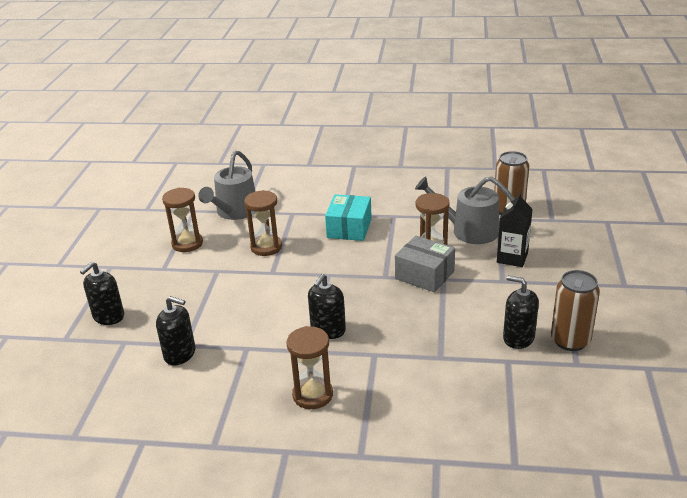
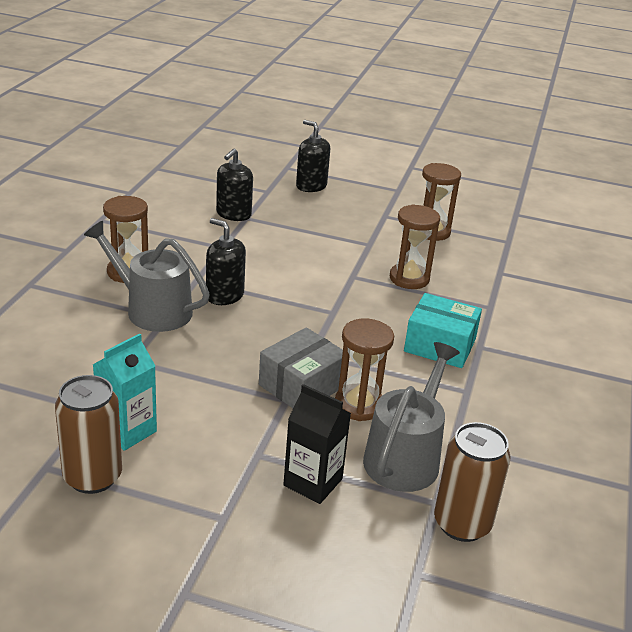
camera: 95 degrees right, 0 degrees up
(234, 211) = (501, 267): grey watering can -> grey watering can (152, 310)
(518, 338) = (127, 431): black soap dispenser -> turquoise carton

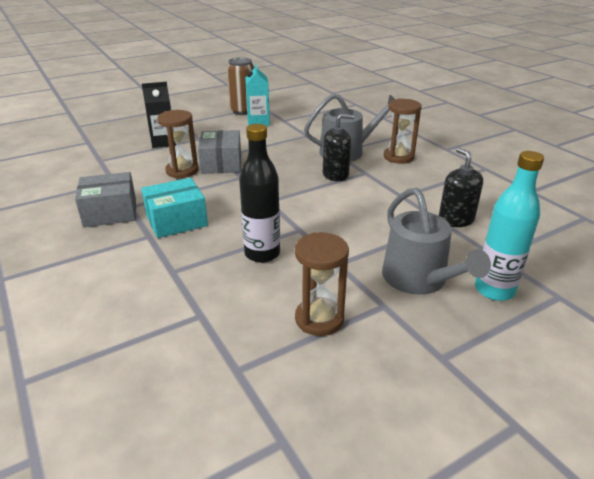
camera: 135 degrees right, 0 degrees up
(311, 186) = (494, 290): black soap dispenser -> turquoise bottle
(405, 457) = (132, 165): grey watering can -> grey watering can (418, 279)
(409, 278) = (262, 254): brown hourglass -> black bottle
(462, 524) = (81, 159): brown can -> none
(493, 395) = (110, 212): none -> grey box

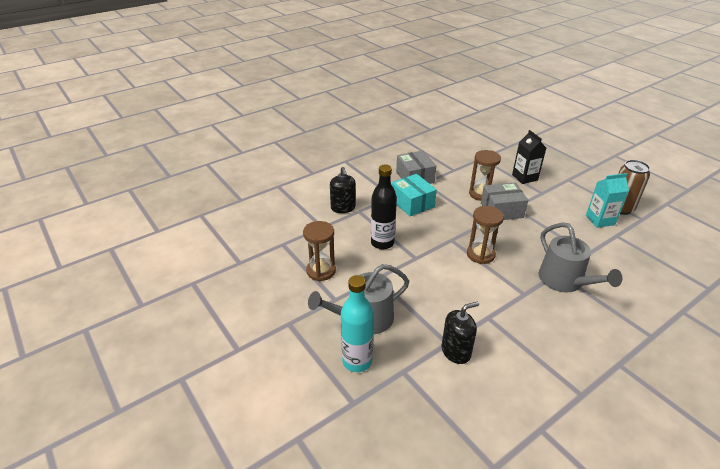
camera: 85 degrees right, 5 degrees up
(335, 174) = (511, 274): black soap dispenser -> black soap dispenser (343, 208)
(398, 157) = (572, 319): brown hourglass -> brown hourglass (480, 254)

